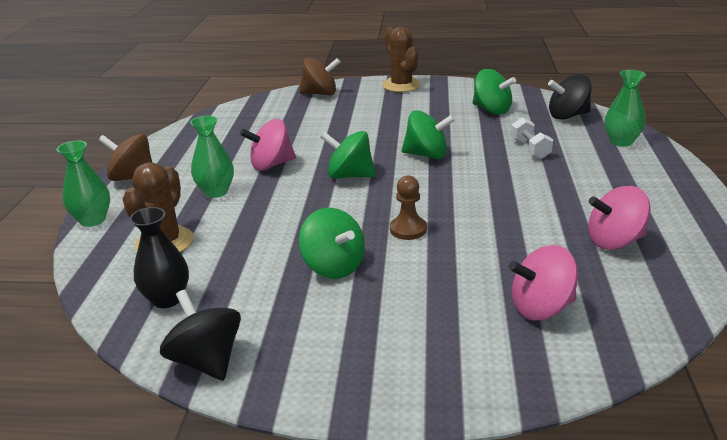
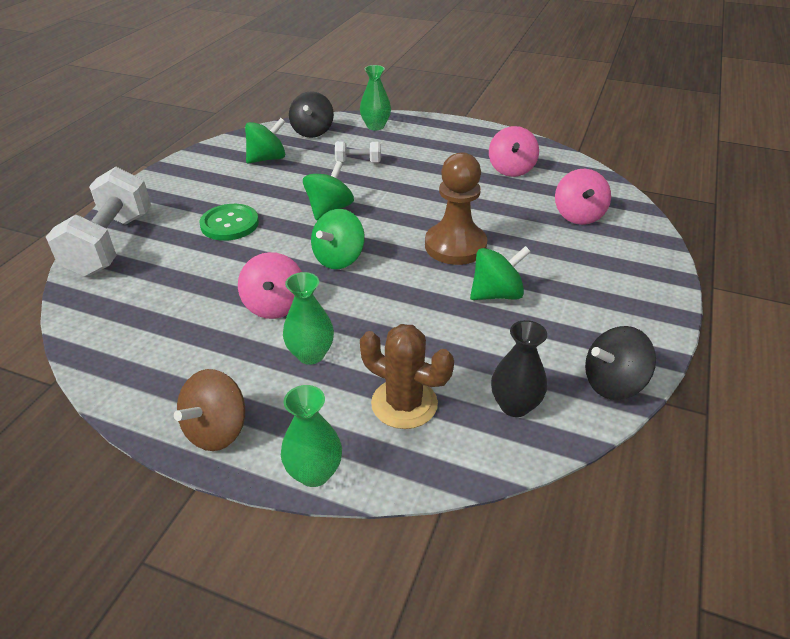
camera: 75 degrees left, 10 degrees up
(320, 94) = (111, 244): brown spinning top -> white dumbbell
(373, 122) = (229, 224): none -> green button
(401, 85) = (152, 190): brown cactus -> none
(408, 229) = (455, 246): brown pawn -> brown pawn, size x1.89

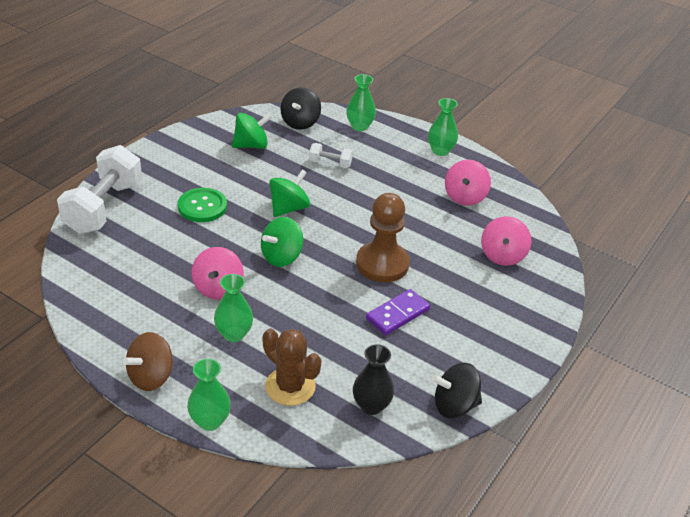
camera: 10 degrees right, 0 degrees up
(466, 134) = (440, 151): none -> green vase
(496, 294) = (397, 314): green spinning top -> purple domino

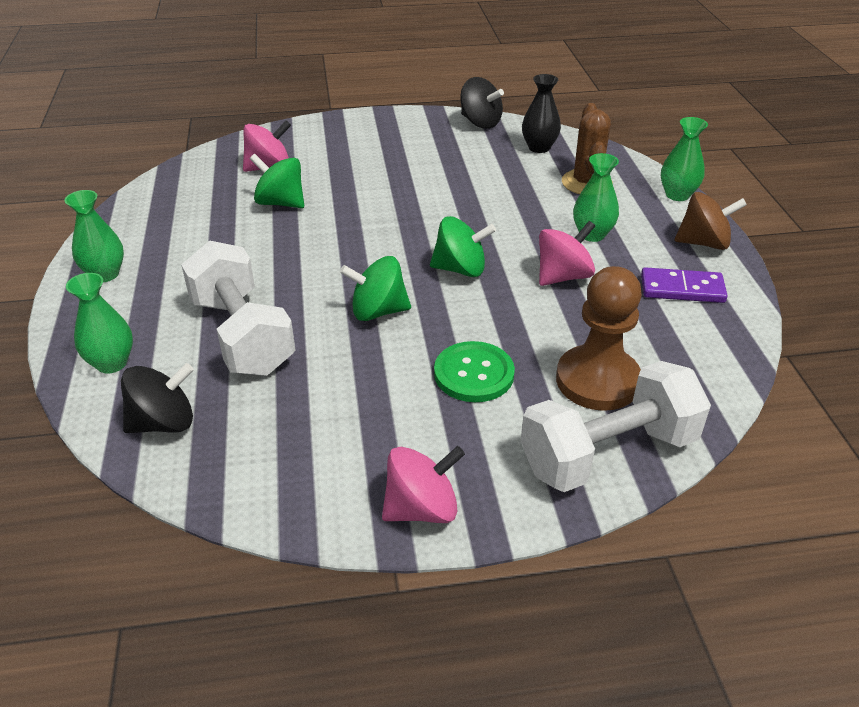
camera: 130 degrees left, 0 degrees up
(251, 145) = (287, 428): green spinning top -> green spinning top (280, 203)
(330, 163) = (242, 335): white dumbbell -> white dumbbell, size x2.17
(382, 264) = (377, 214): brown pawn -> brown pawn (597, 380)
(397, 314) = (430, 178): purple domino -> purple domino (682, 289)
(465, 197) = (192, 220): pink spinning top -> pink spinning top (422, 508)

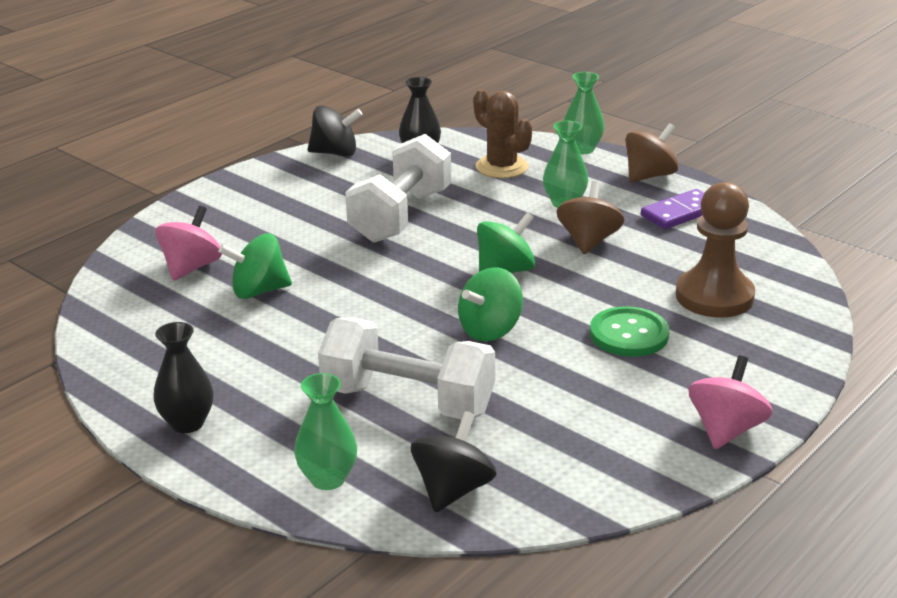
camera: 40 degrees left, 10 degrees down
(105, 274) = (187, 423): green vase -> black vase
(563, 276) = (588, 241): pink spinning top -> brown spinning top
(608, 453) = (784, 335): white dumbbell -> white dumbbell (401, 216)

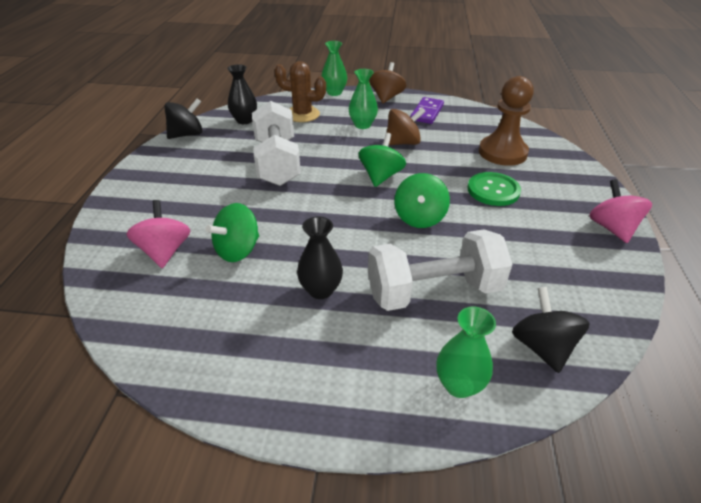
camera: 35 degrees left, 10 degrees up
(187, 423) = (302, 392): black vase -> black vase (321, 290)
(588, 241) = (402, 143): brown spinning top -> brown spinning top turned 90 degrees clockwise

